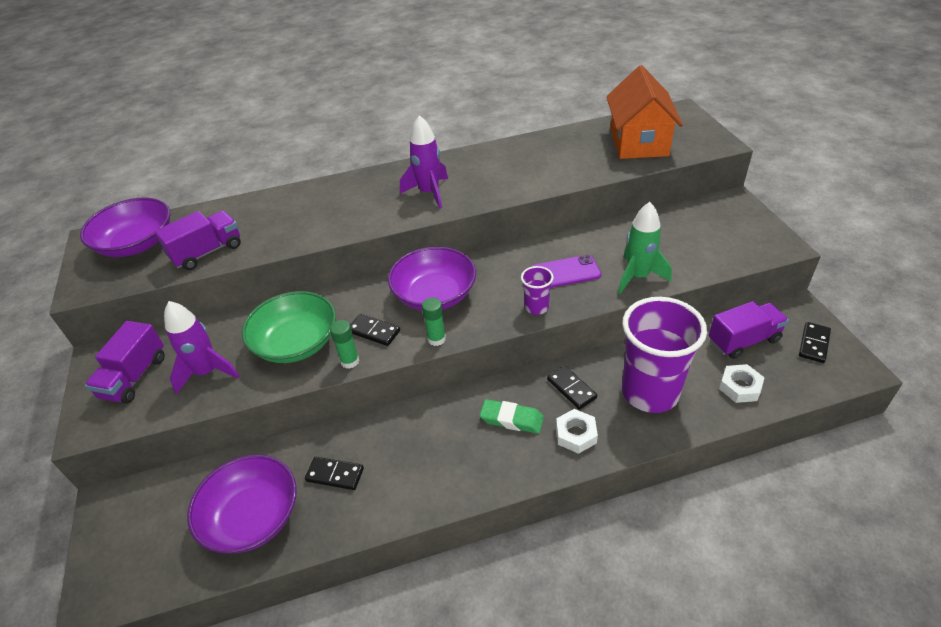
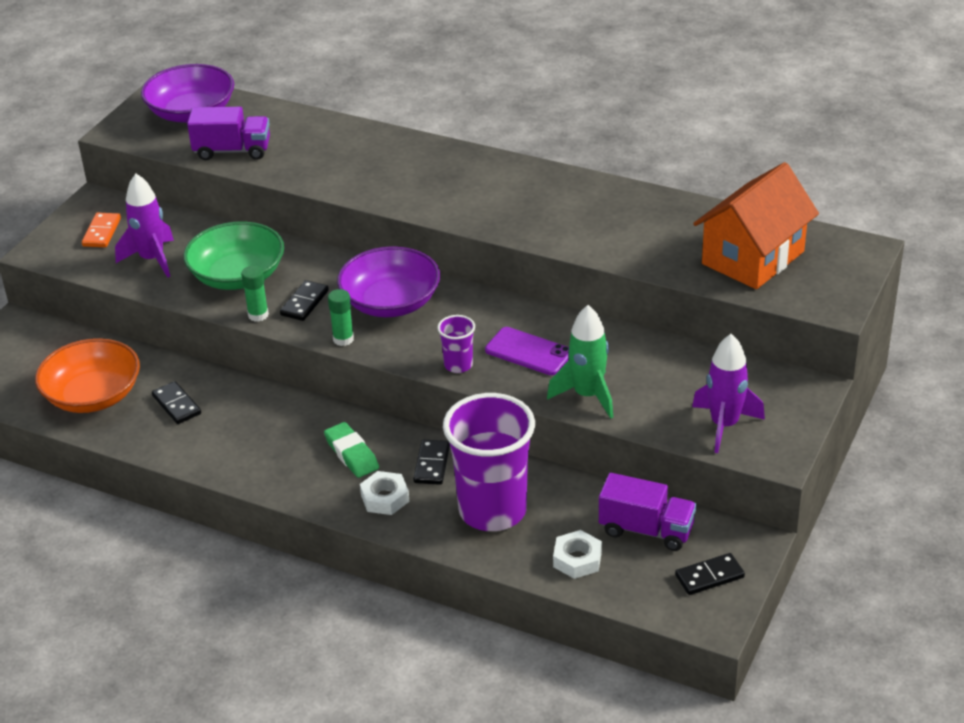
camera: 40 degrees right, 5 degrees down
(134, 377) = (102, 232): purple truck -> orange domino
(252, 517) = (93, 396): purple bowl -> orange bowl
(374, 331) = (304, 303): black domino -> black domino turned 45 degrees clockwise
(429, 193) = (473, 197): purple rocket -> purple rocket (724, 425)

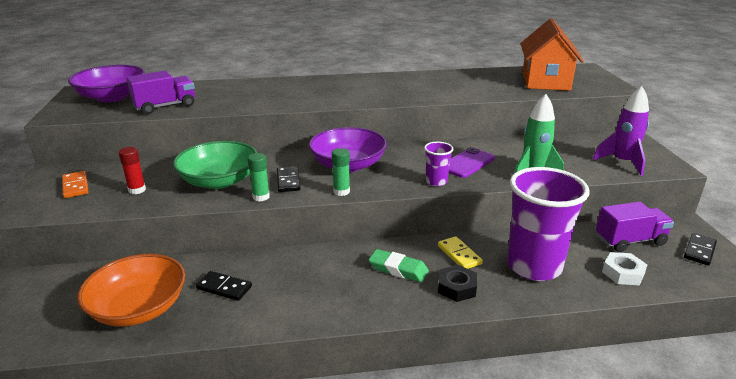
camera: 35 degrees left, 10 degrees down
(152, 259) = (137, 190): purple rocket -> red glue stick
(385, 498) = (456, 288): white nut -> black nut
(432, 464) = (459, 255): black domino -> yellow domino
(528, 352) = (467, 163): purple phone -> purple phone turned 45 degrees counterclockwise

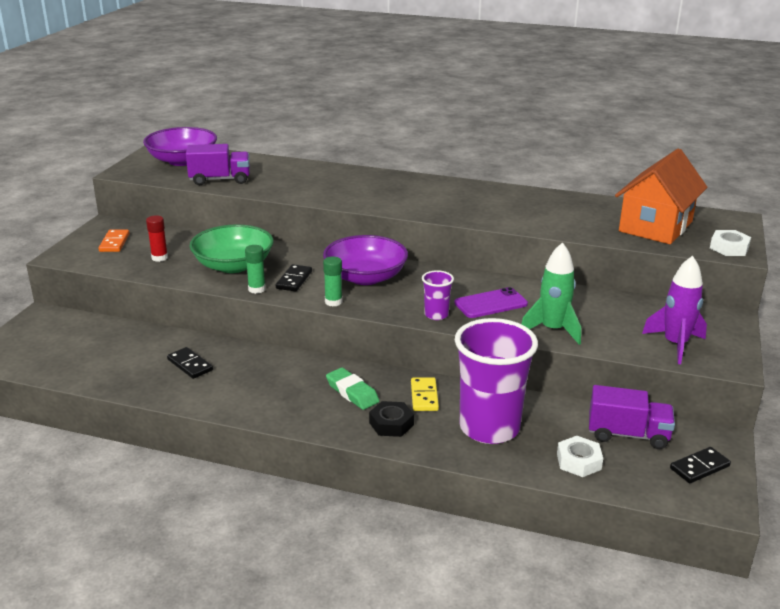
camera: 25 degrees right, 0 degrees up
(139, 308) = (114, 362): orange bowl -> none
(607, 86) = (729, 248): none -> white nut

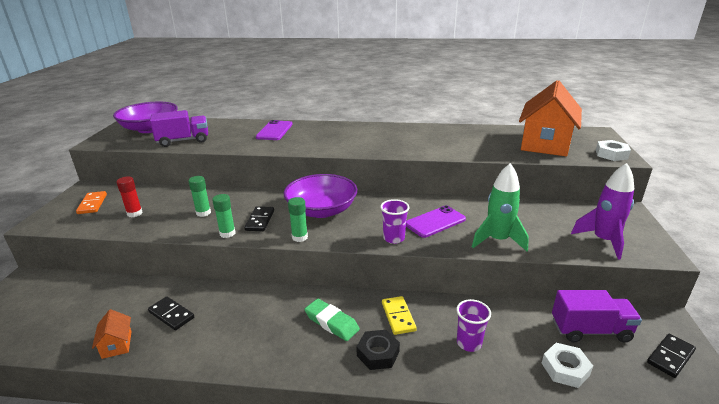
camera: 10 degrees left, 0 degrees up
(136, 383) = (117, 344): none -> orange house
(233, 265) = (203, 213): green bowl -> green glue stick
(328, 177) = (274, 131): none -> purple phone
(489, 428) = (469, 343): purple cup -> purple cup, size x0.44

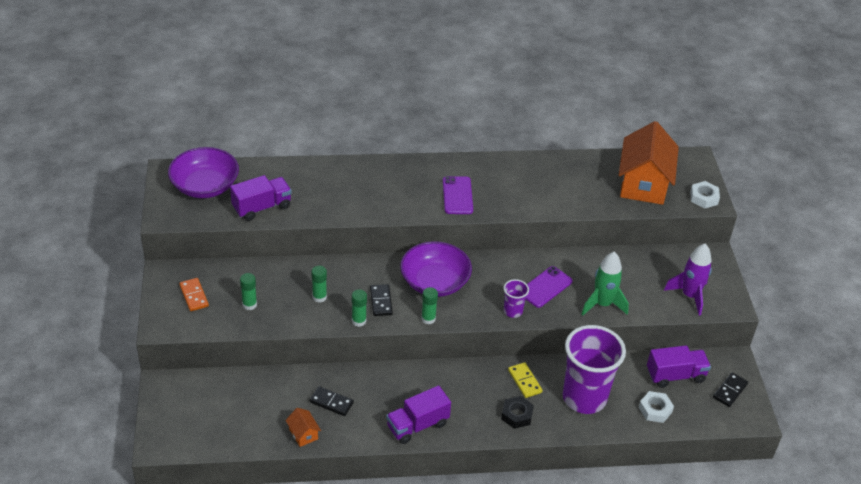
camera: 15 degrees left, 15 degrees up
(134, 213) = (249, 304): red glue stick -> green glue stick
(252, 351) = (417, 425): none -> purple truck
(274, 131) = (354, 180): purple phone -> purple phone (457, 195)
(331, 323) = (472, 393): green eraser -> none
(469, 343) = (584, 398): purple cup -> purple cup, size x2.26

